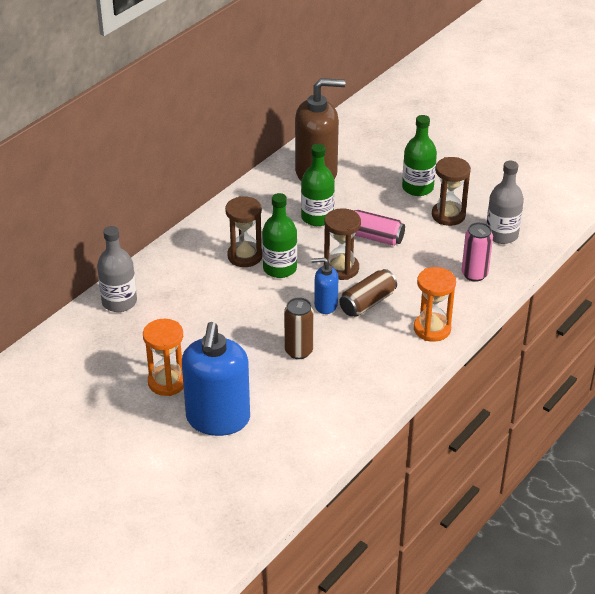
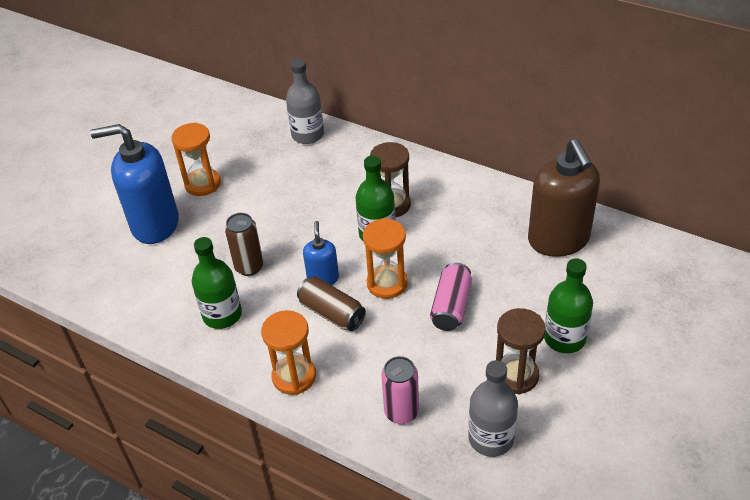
camera: 85 degrees right, 5 degrees up
(317, 217) = (474, 252): green bottle -> green bottle (222, 315)
(341, 268) = (387, 283): brown hourglass -> orange hourglass

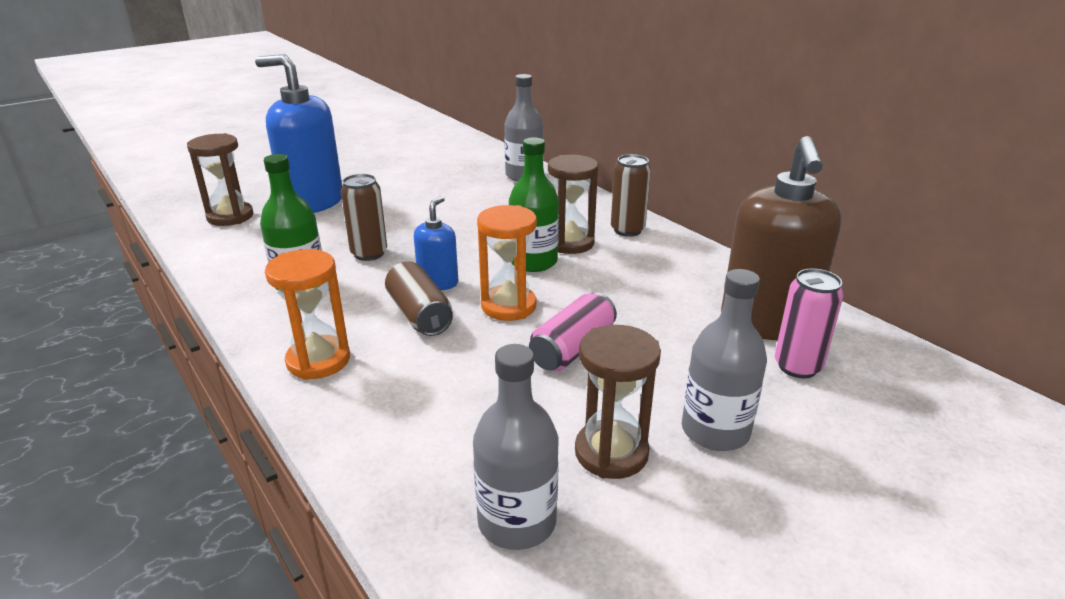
camera: 20 degrees right, 15 degrees down
(98, 264) = (230, 216): none -> brown hourglass
(203, 184) = (388, 186): orange hourglass -> none
(401, 412) = (414, 442): pink can -> pink can (797, 366)
(425, 177) = (627, 230): none -> brown can
(564, 338) = (715, 431): green bottle -> grey bottle

